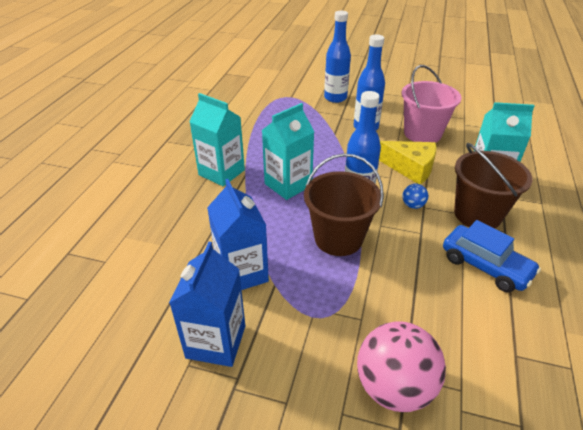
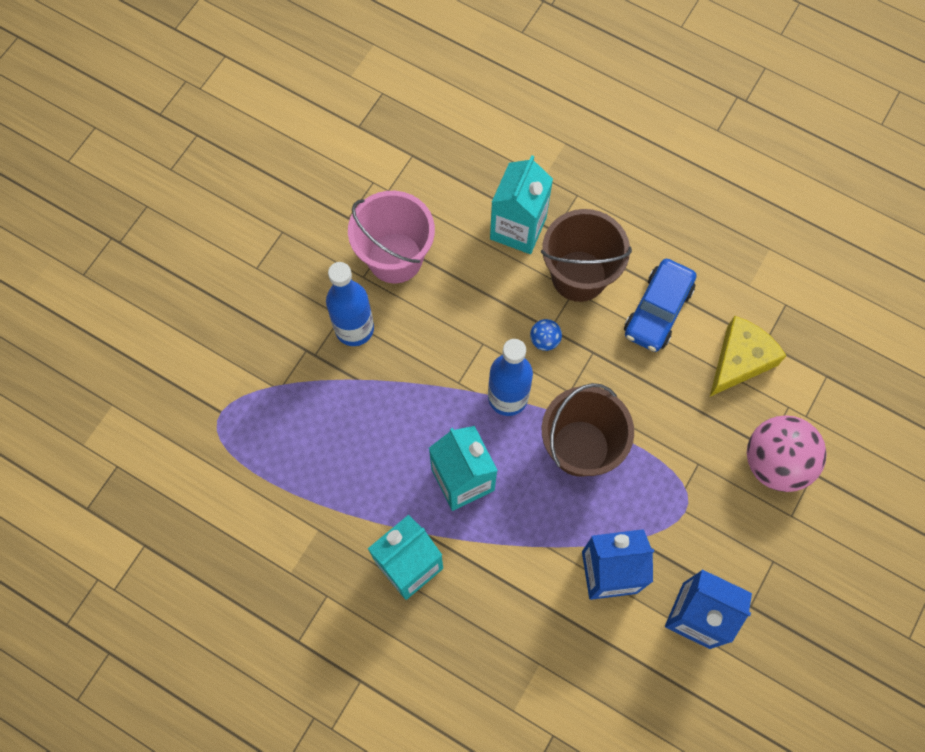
camera: 75 degrees left, 30 degrees up
(335, 98) = (250, 342): blue bottle -> none
(410, 168) = (471, 309): yellow cheese -> yellow cheese (739, 360)
(485, 266) = (657, 311): blue car -> blue car turned 150 degrees clockwise

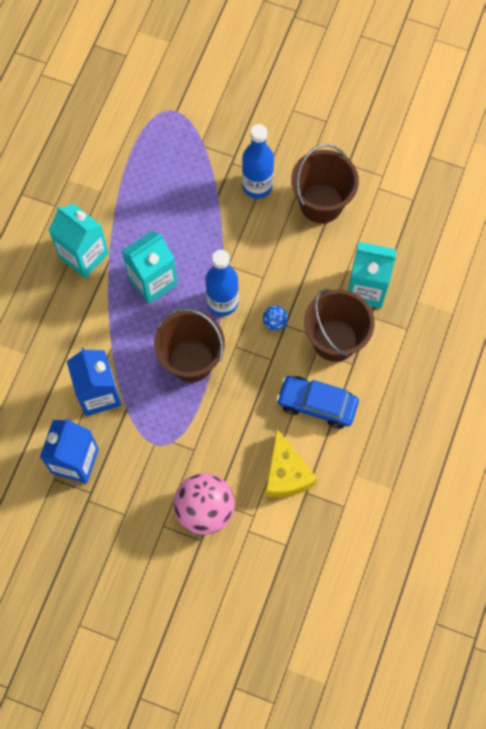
camera: 80 degrees right, 0 degrees up
(395, 258) = (321, 203): pink bucket -> brown bucket
(739, 360) = (286, 473): yellow cheese -> yellow cheese turned 45 degrees clockwise

